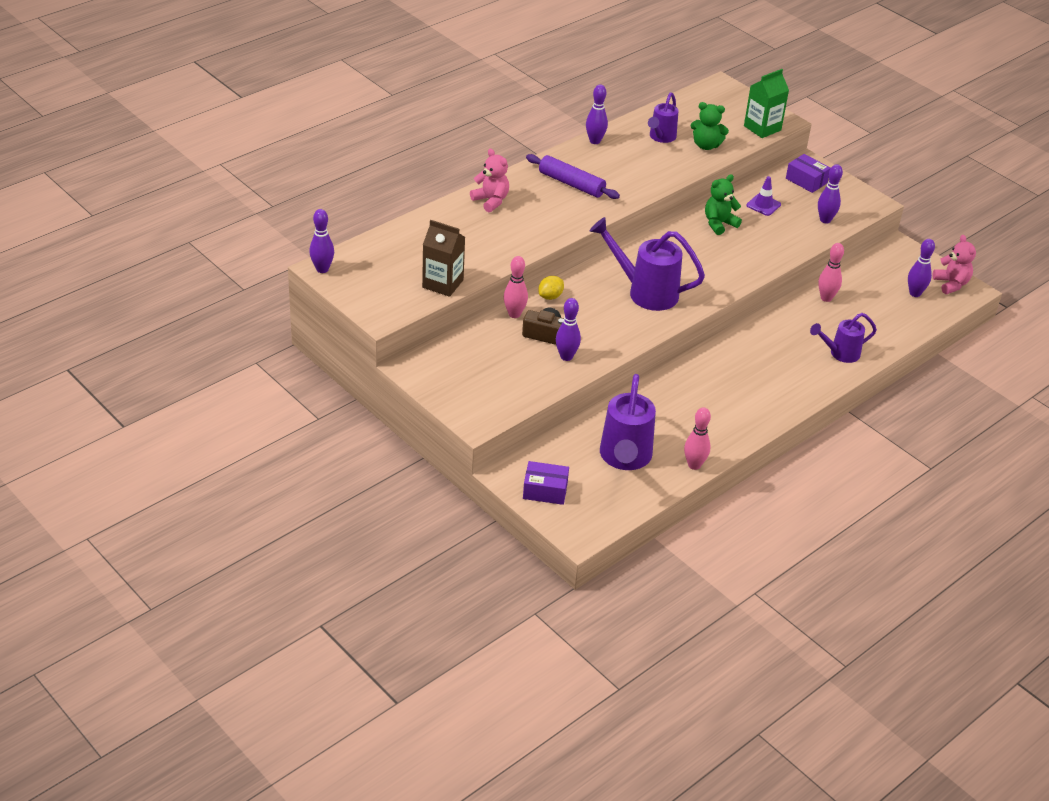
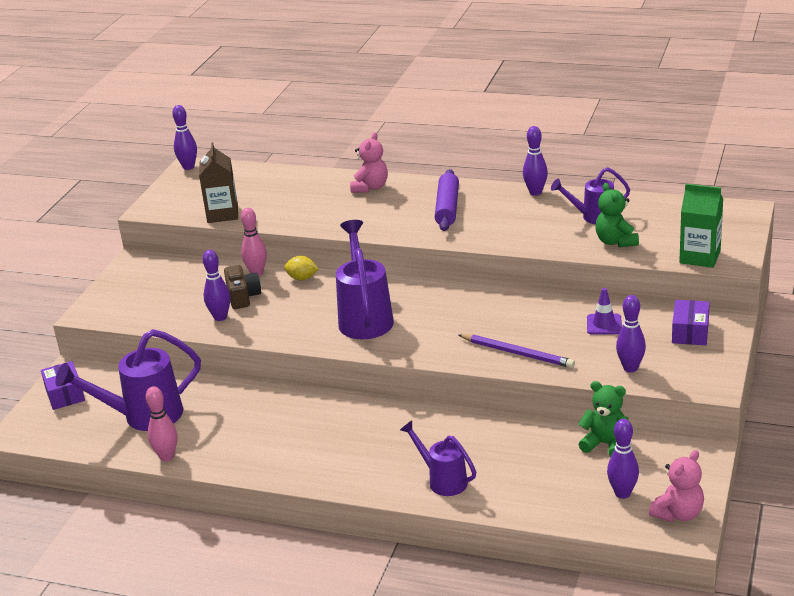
camera: 65 degrees right, 10 degrees down
(719, 224) = (533, 313): green teddy bear -> green teddy bear (605, 444)
(763, 252) = (518, 353): none -> purple pencil
(826, 298) = (534, 437): pink bowling pin -> none

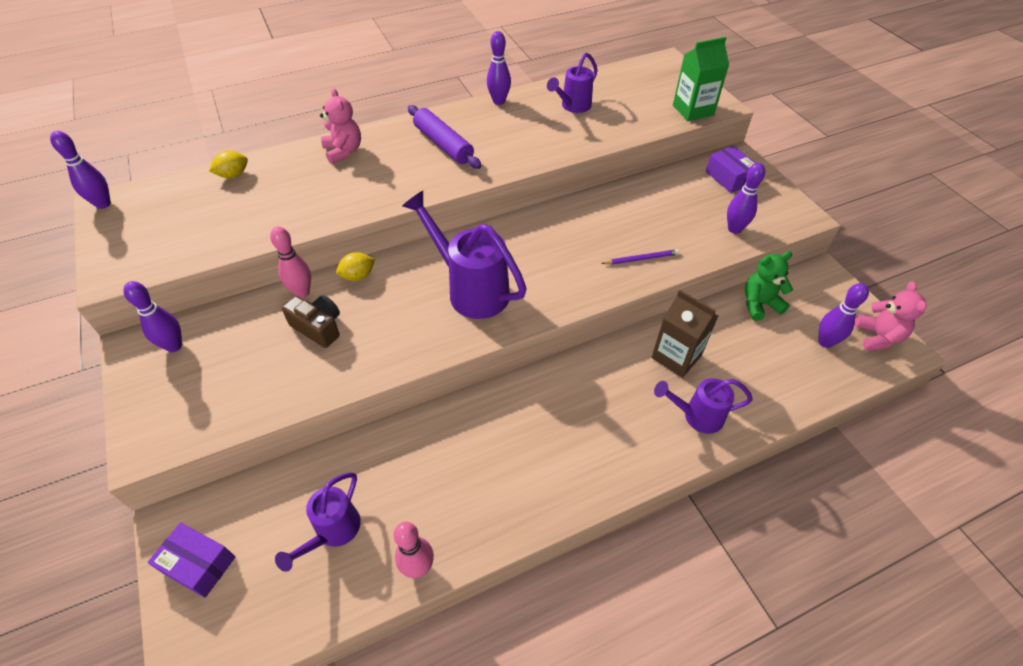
camera: 45 degrees left, 20 degrees up
(143, 416) = (332, 532): purple watering can -> purple watering can, size x0.61
(220, 317) = (321, 365): purple bowling pin -> purple bowling pin (174, 346)
(222, 214) = (213, 244): brown carton -> brown carton (676, 356)
(281, 177) = (233, 175): none -> yellow lemon
(518, 353) = (641, 259): purple pencil -> purple pencil, size x0.64
(604, 324) = (666, 199): purple traffic cone -> none
(616, 242) = (619, 121): green teddy bear -> none

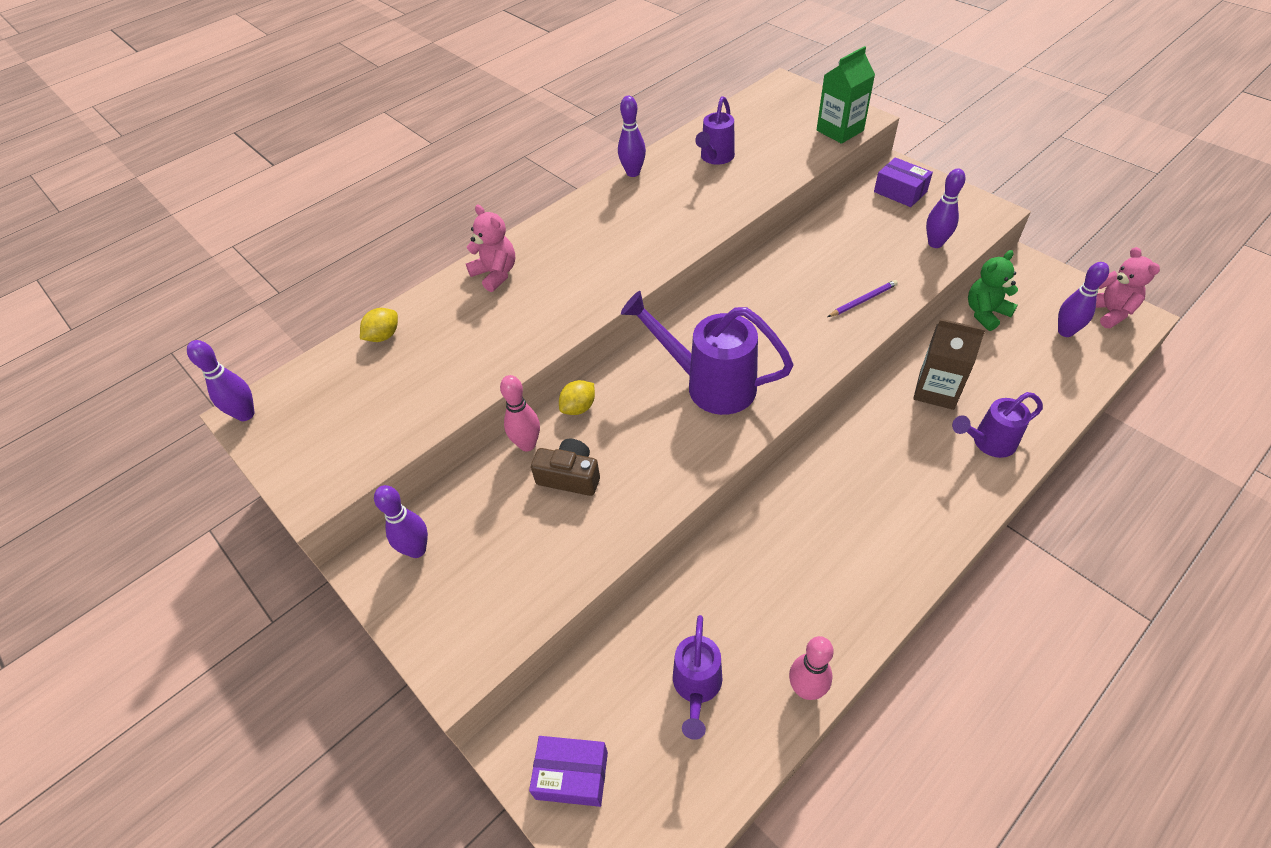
camera: 15 degrees left, 0 degrees up
(443, 144) = (602, 236): purple rolling pin -> none

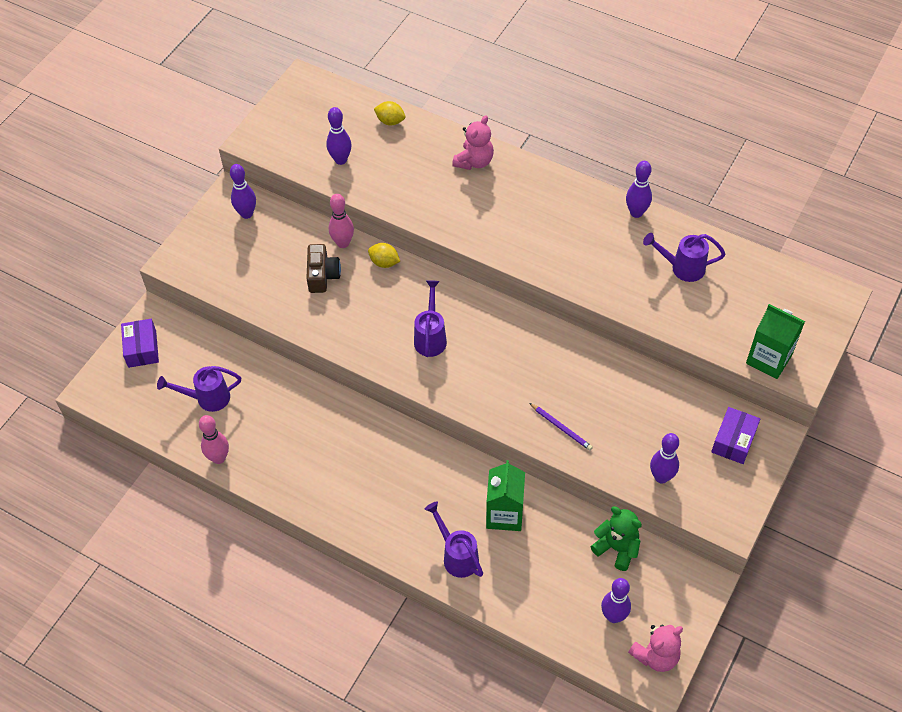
camera: 70 degrees right, 5 degrees up
(246, 414) = (302, 80): purple bowling pin -> purple bowling pin (340, 160)
(709, 384) = (431, 337): purple watering can -> purple watering can, size x0.61
(936, 390) = (504, 514): brown carton -> green carton

